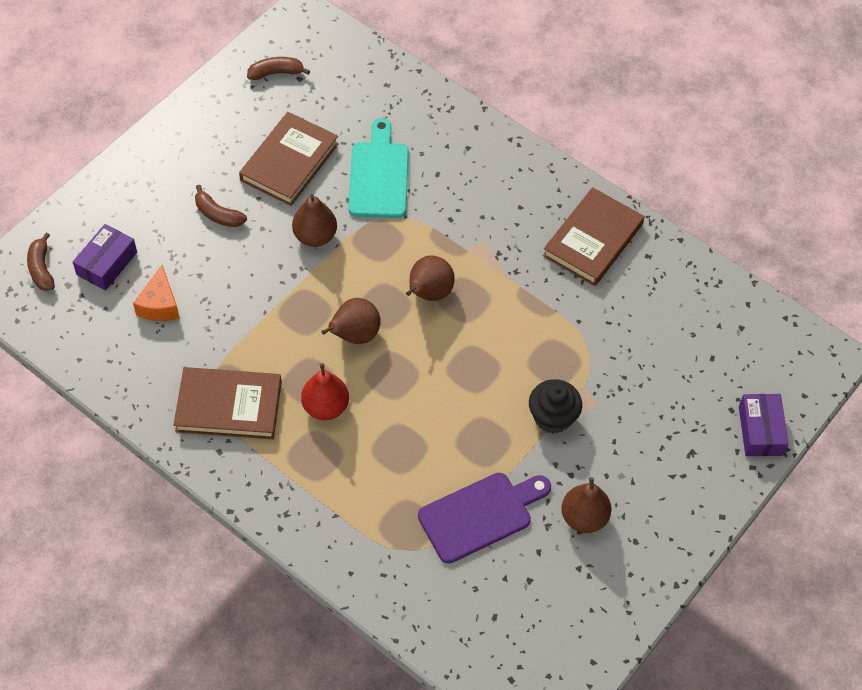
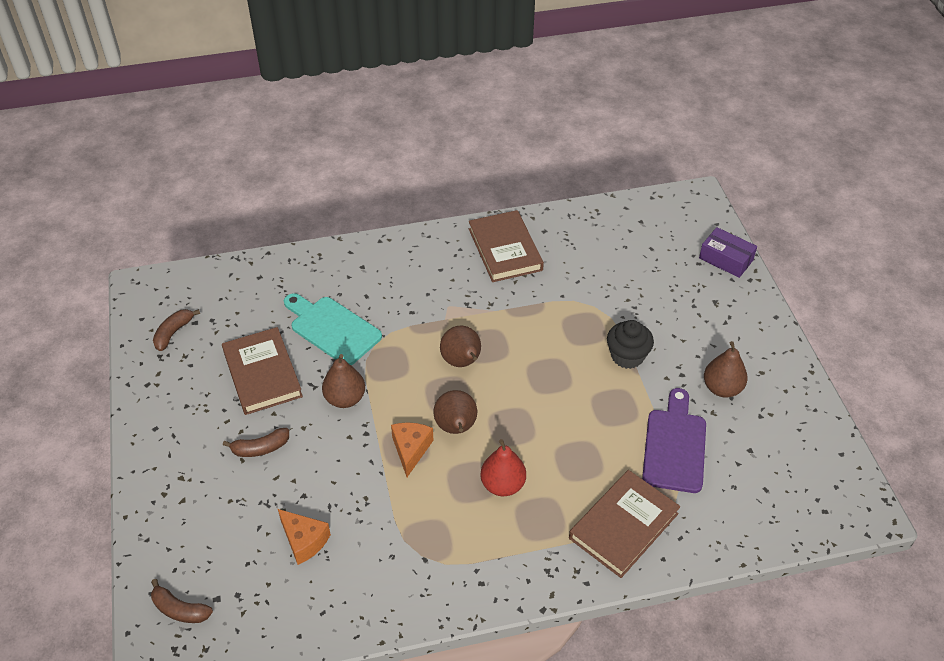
camera: 50 degrees left, 10 degrees down
(107, 263) = (226, 555): purple box -> none
(229, 406) = (445, 550): brown book -> brown book (623, 526)
(304, 318) = (411, 450): none -> orange cheese

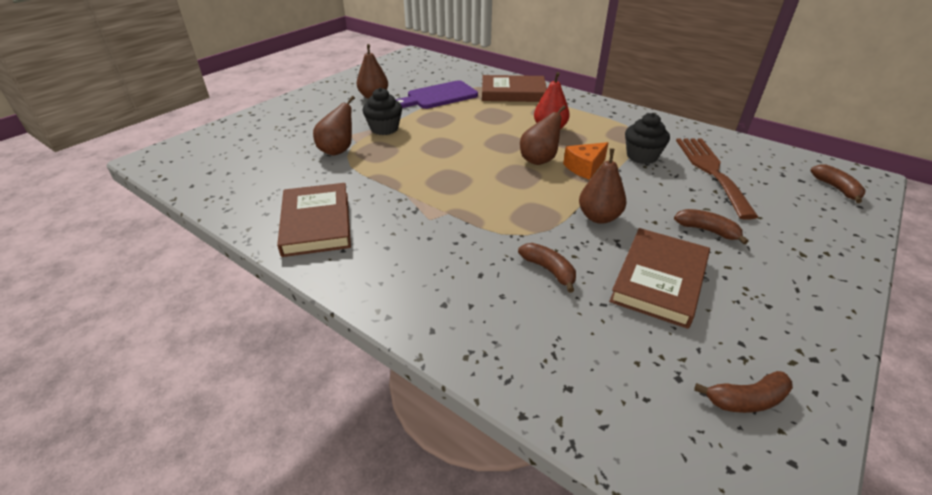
camera: 130 degrees left, 10 degrees down
(304, 541) = (711, 171): orange cheese -> brown fork
(332, 329) = (548, 270): turquoise cutting board -> brown banana
(380, 512) = (642, 156): none -> black cupcake
(462, 362) = (480, 183): brown pear -> brown pear (338, 150)
(505, 249) = (316, 223): brown book -> brown book turned 45 degrees counterclockwise
(726, 259) = (235, 127): purple box -> none

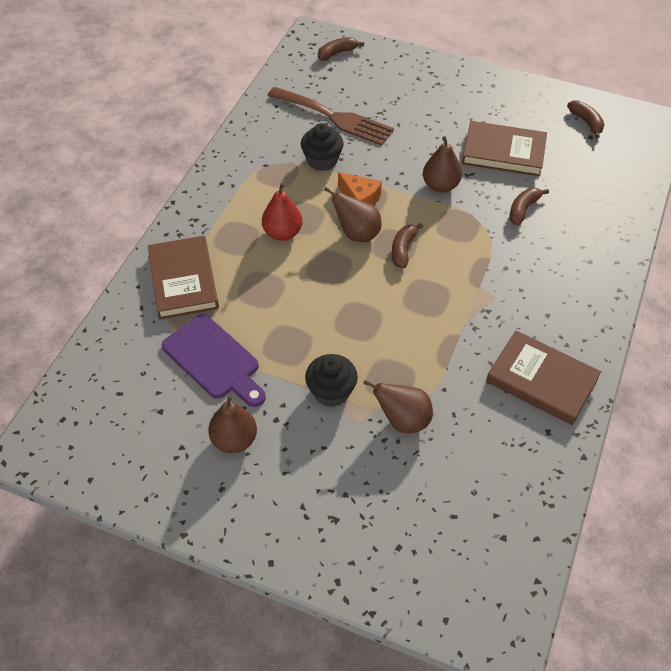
camera: 105 degrees left, 15 degrees up
(316, 223) = (541, 380): brown book -> brown book turned 60 degrees clockwise
(707, 230) = (431, 126): brown banana -> brown banana (403, 249)
(711, 171) = (334, 117): brown fork -> brown fork turned 135 degrees counterclockwise

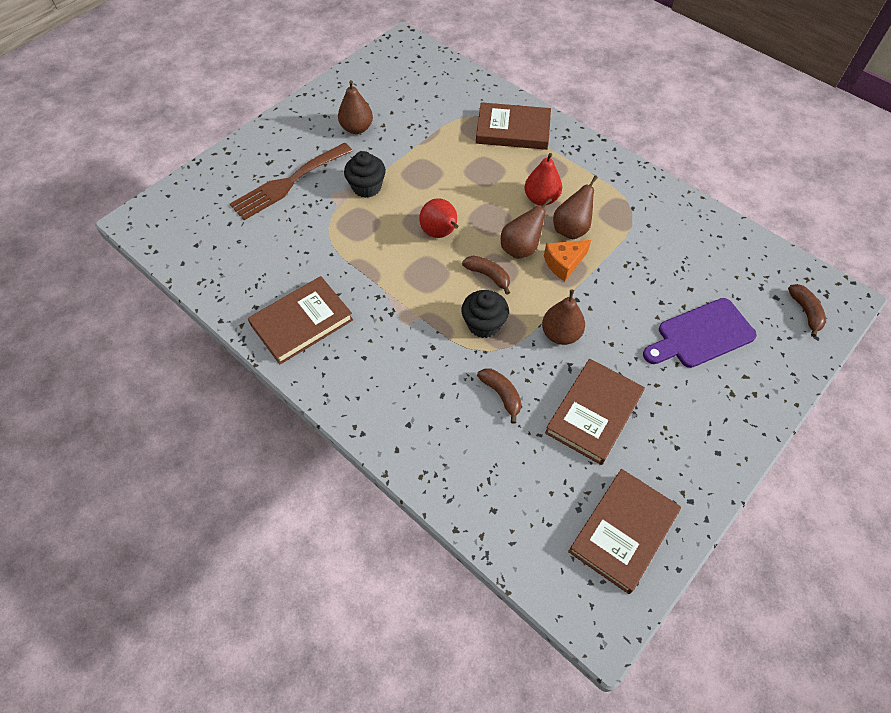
camera: 110 degrees right, 5 degrees up
(214, 360) = (429, 132): purple cutting board -> purple cutting board (701, 335)
(322, 160) = (626, 250): black cupcake -> black cupcake (483, 324)
(334, 117) = (690, 278): brown fork -> brown fork (288, 183)
(368, 302) = (440, 233): none -> red pear
(403, 420) = (319, 220): brown pear -> brown pear (571, 229)
(586, 122) = (623, 531): brown banana -> brown book

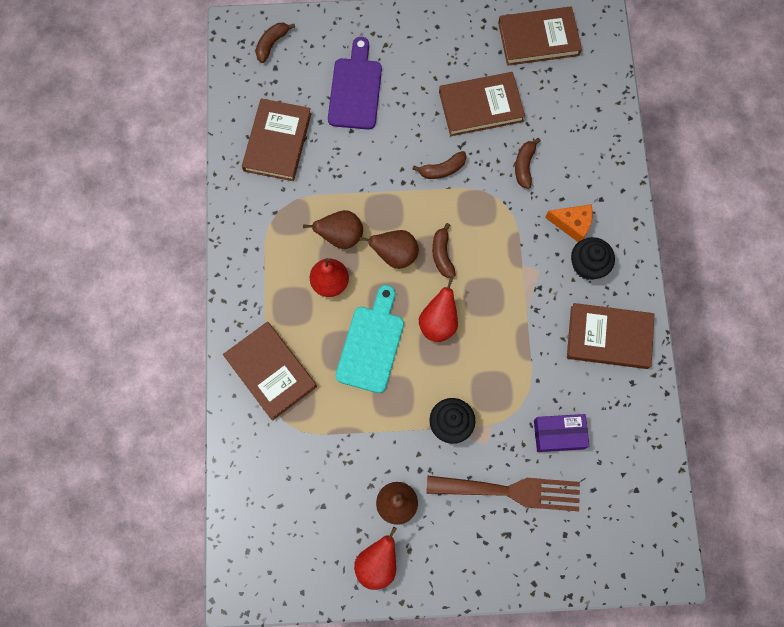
camera: 135 degrees left, 15 degrees up
(284, 235) = (559, 434): none -> purple box
(338, 98) = (377, 563): none -> red pear
(470, 188) = (371, 344): none -> turquoise cutting board
(483, 324) = (485, 222): black cupcake -> black cupcake (588, 265)
(560, 334) = (442, 169): brown pear -> brown banana
(564, 263) = (379, 215): orange cheese -> orange cheese (572, 224)
(696, 250) = (277, 142): none -> brown book
(701, 335) = (355, 89): purple cutting board -> purple cutting board turned 105 degrees counterclockwise

